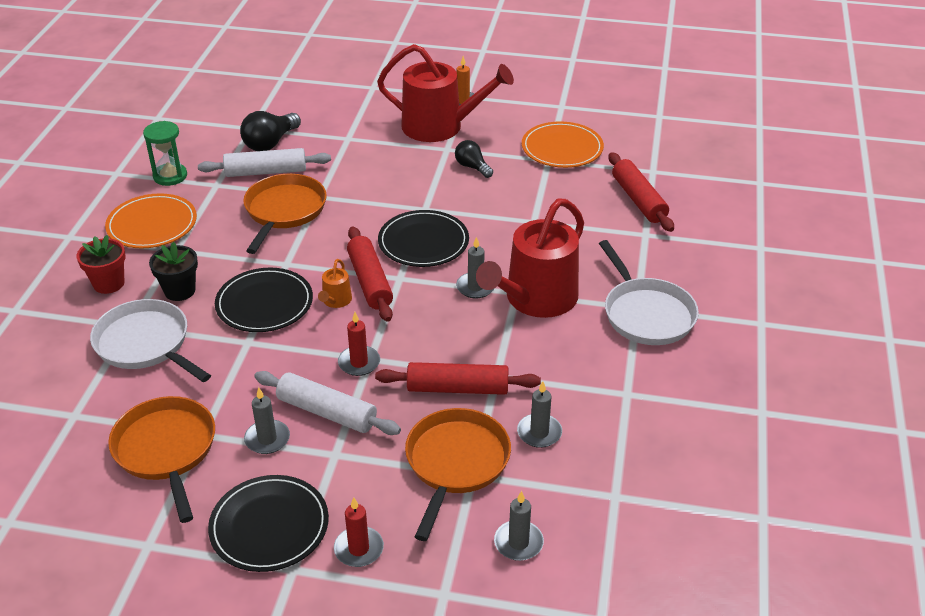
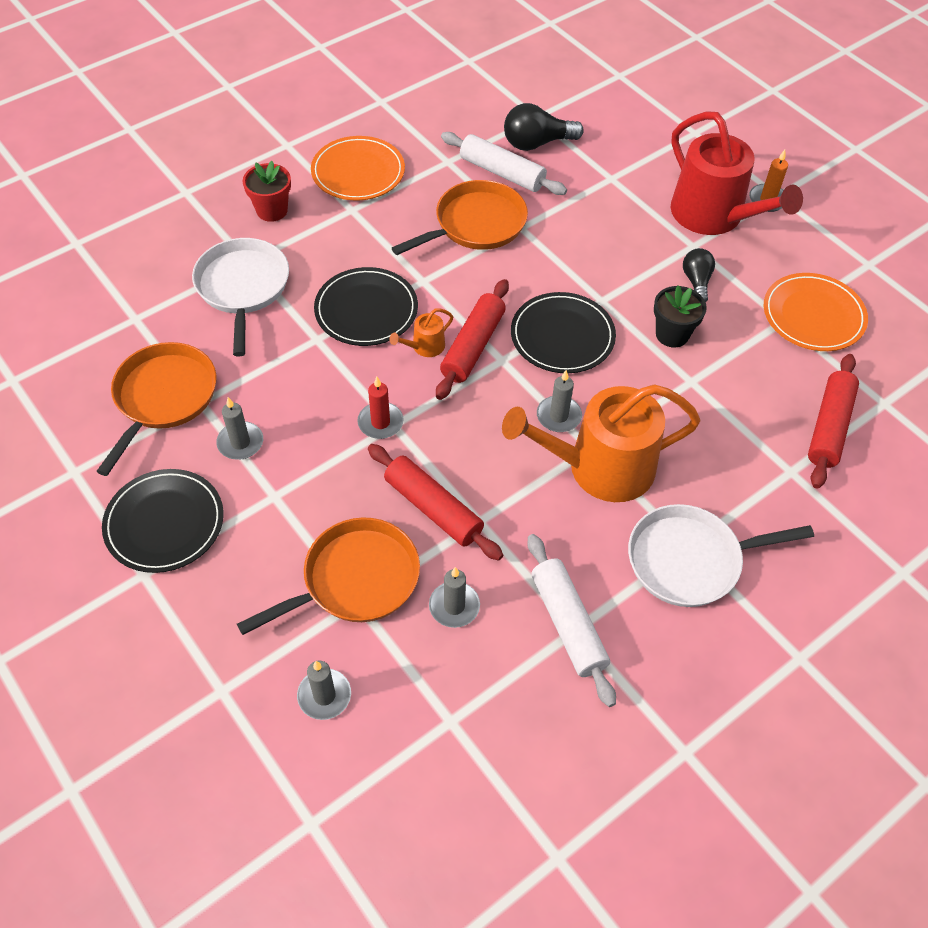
camera: 40 degrees right, 15 degrees up
(170, 176) = (419, 130): green hourglass -> none
(180, 291) = (315, 253): black flower pot -> black flower pot (672, 334)
(327, 412) = (308, 452): white rolling pin -> white rolling pin (568, 624)
(359, 549) = (204, 597): red candle -> none
(536, 299) = (600, 467): red watering can -> orange watering can
(646, 314) = (690, 560): white pan -> white pan turned 60 degrees clockwise

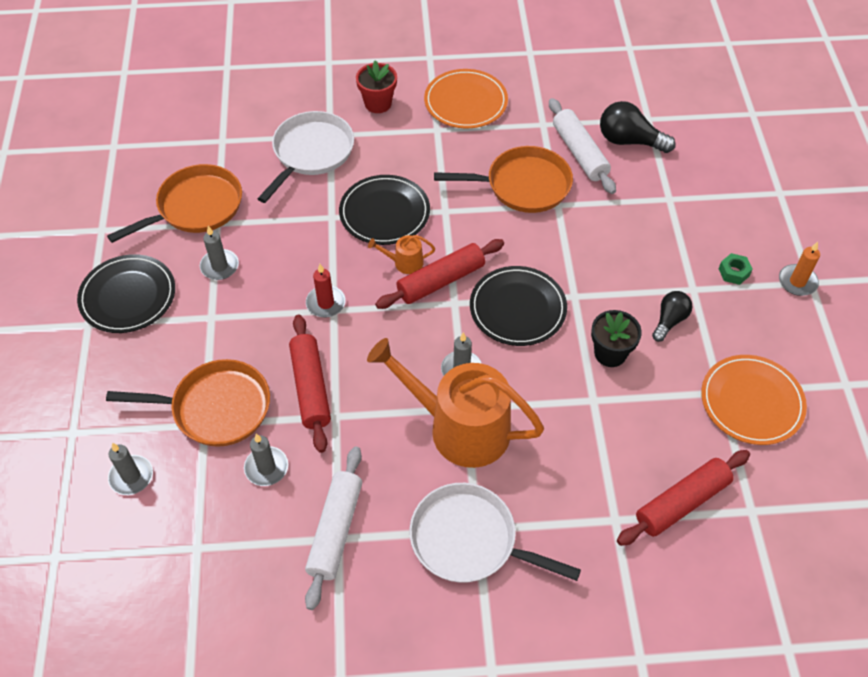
camera: 35 degrees right, 0 degrees up
(713, 216) = (733, 272): red watering can -> green nut

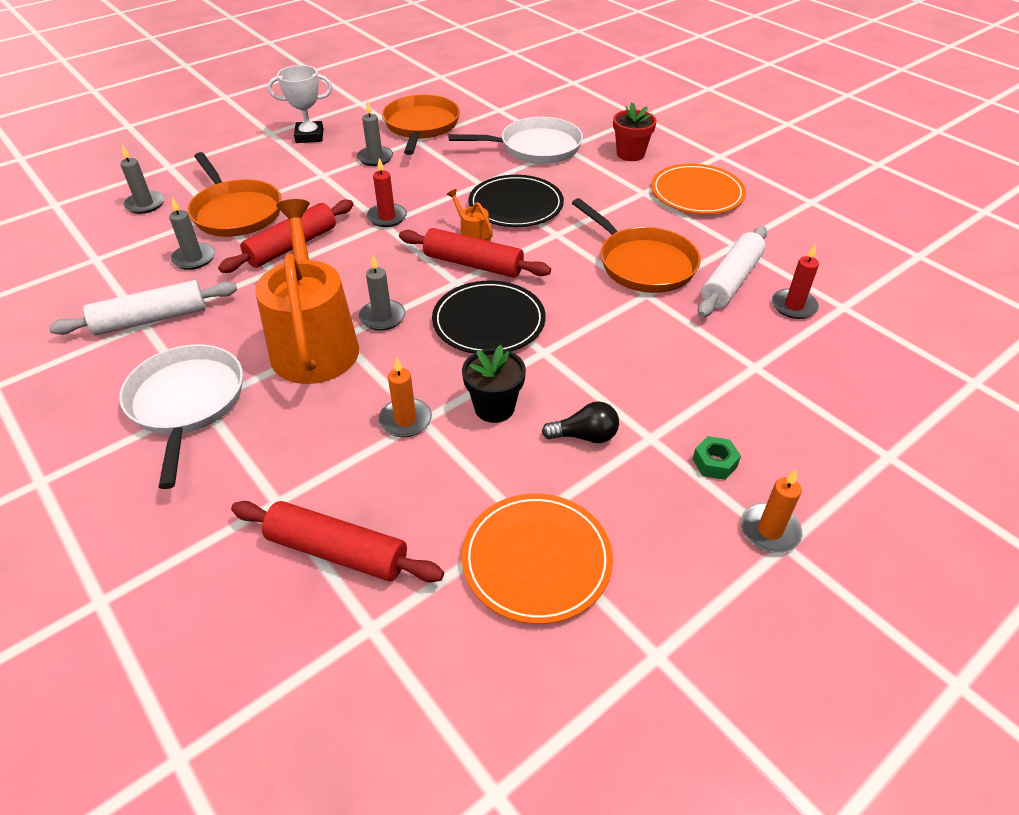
camera: 55 degrees right, 10 degrees down
(128, 296) = (309, 136): black plate -> white trophy
(196, 207) = (421, 126): orange pan -> orange pan turned 105 degrees counterclockwise
(587, 409) = (405, 420): none -> orange candle
(629, 141) = (793, 306): black light bulb -> red candle

